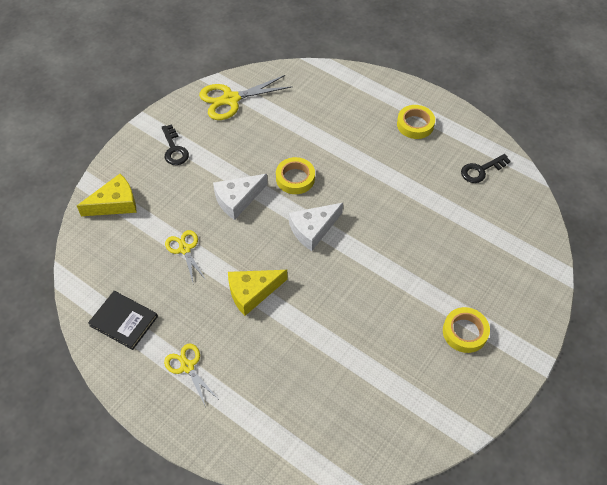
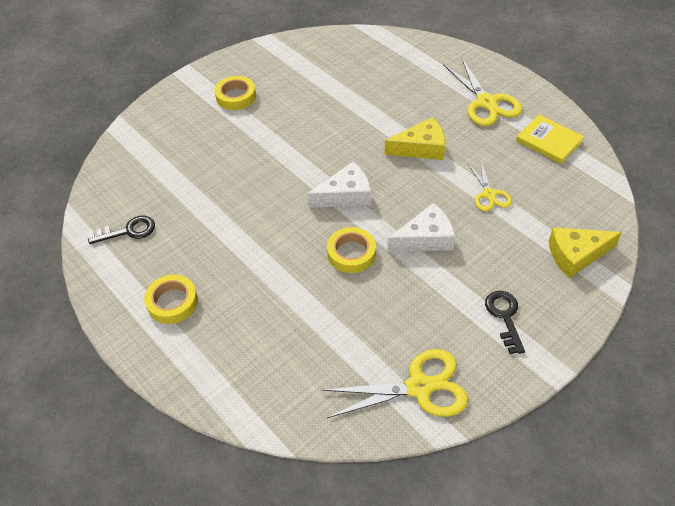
camera: 165 degrees left, 5 degrees down
(124, 321) = (548, 141): black book -> yellow book
(187, 366) = (486, 103): yellow scissors -> yellow scissors, size x1.68

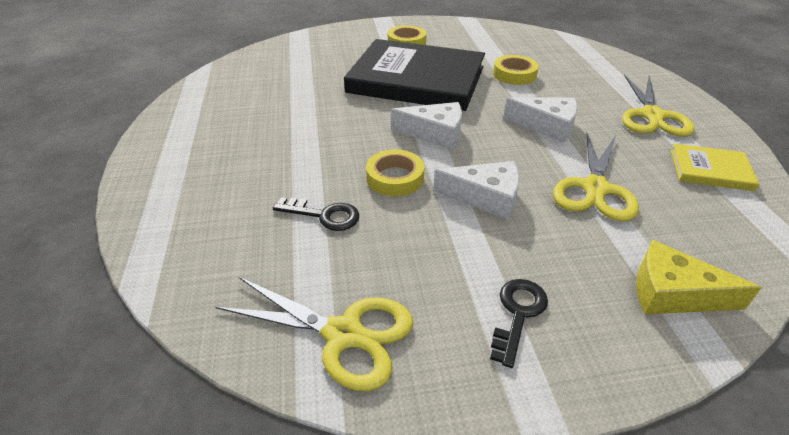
camera: 30 degrees right, 10 degrees down
(128, 231) = (230, 91): black key -> black key (324, 215)
(172, 302) = (203, 147): yellow tape -> yellow tape (514, 74)
(284, 141) = (416, 80): none -> black book
(421, 148) = (547, 126): yellow cheese -> white cheese
(489, 194) = (595, 189): yellow scissors -> yellow scissors, size x1.68
(548, 141) = (710, 170): yellow book -> yellow book turned 60 degrees counterclockwise

